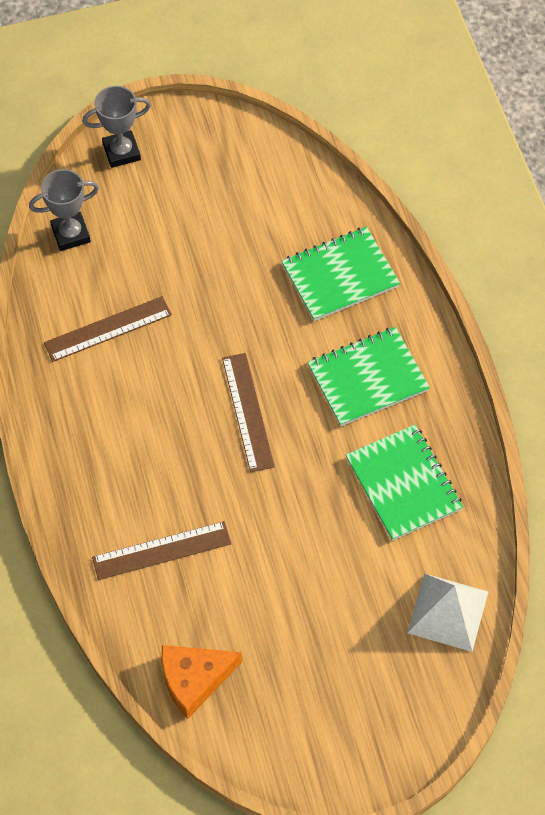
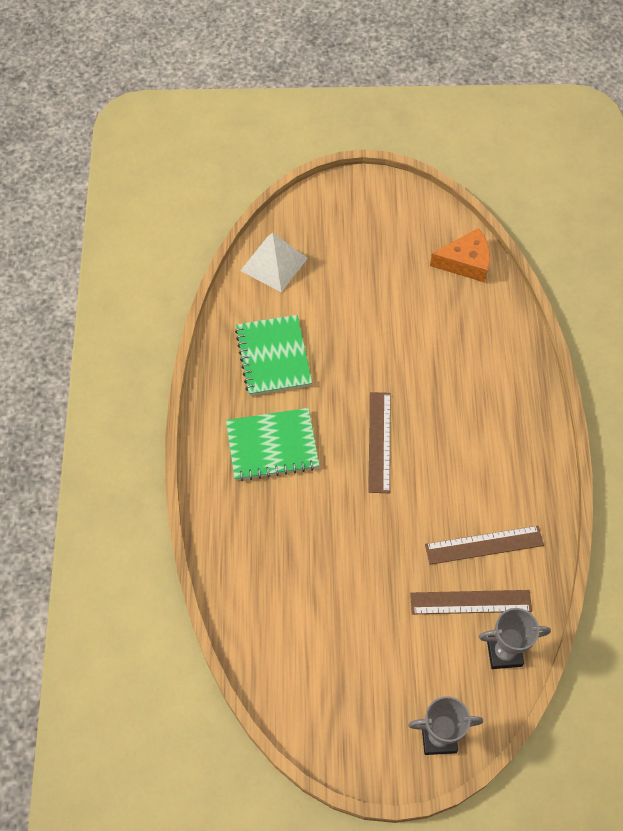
camera: 165 degrees left, 0 degrees up
(161, 550) = (472, 351): brown ruler -> brown ruler (470, 602)
(340, 276) = (264, 545): green notebook -> none

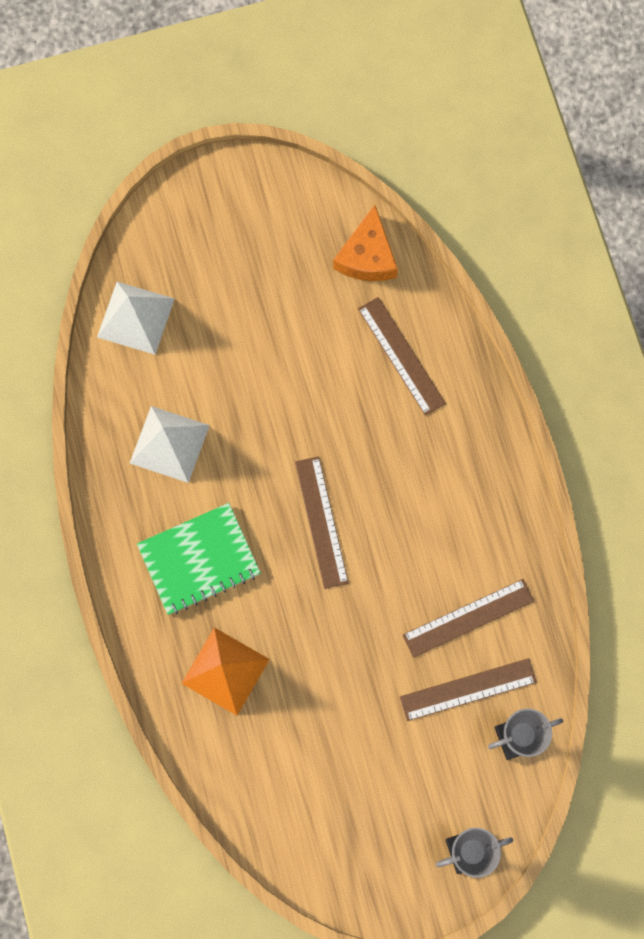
camera: 15 degrees left, 15 degrees up
(269, 535) = (225, 671): none -> orange pyramid
(273, 357) = (169, 444): green notebook -> white pyramid
(465, 262) = (367, 256): orange cheese -> orange cheese turned 120 degrees clockwise
(475, 337) = (401, 356): none -> brown ruler

